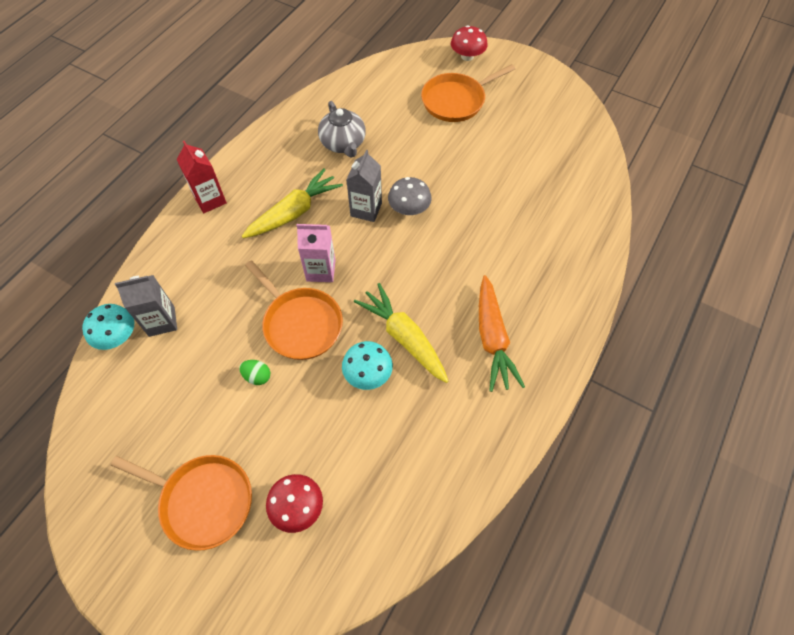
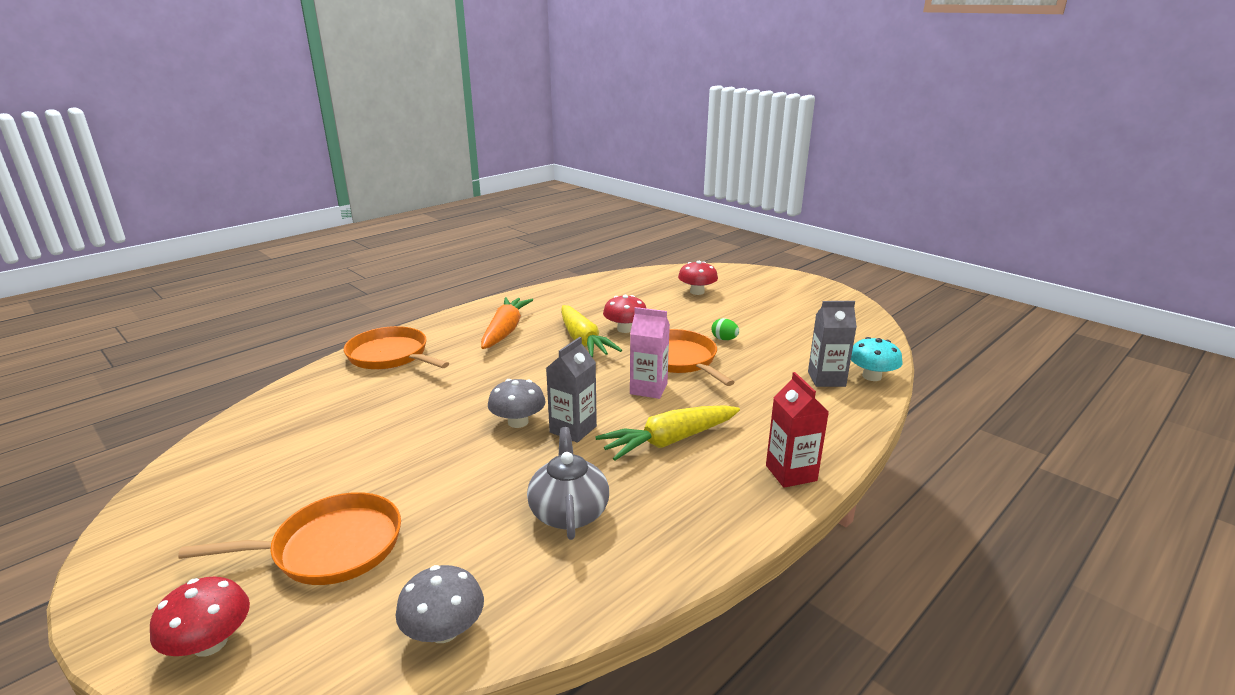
camera: 165 degrees left, 35 degrees down
(203, 501) = (765, 300): orange pan -> orange pan (391, 355)
(368, 373) = (625, 329): turquoise mushroom -> red mushroom
(375, 78) = (444, 630): none -> grey mushroom

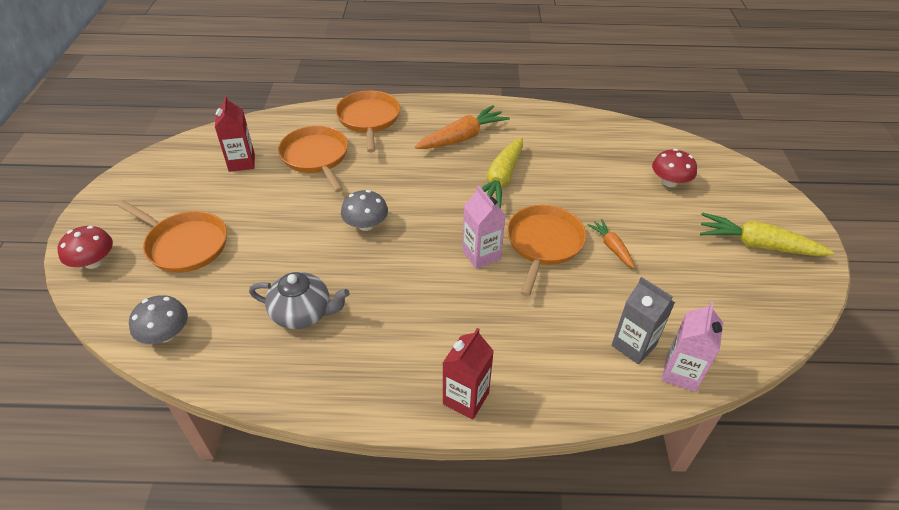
camera: 45 degrees right, 20 degrees up
(290, 448) = (241, 162): none -> red carton
(379, 403) = (316, 157): none -> orange pan
(569, 512) = (303, 313): grey teapot -> grey teapot turned 60 degrees clockwise
(573, 429) = (387, 254): grey carton -> none
(625, 329) = (547, 187): red mushroom -> none
(669, 441) = (429, 308): yellow carrot -> yellow carrot (757, 245)
(724, 339) = (611, 247): green egg -> orange carrot
(871, 376) = (681, 373): turquoise mushroom -> pink carton

